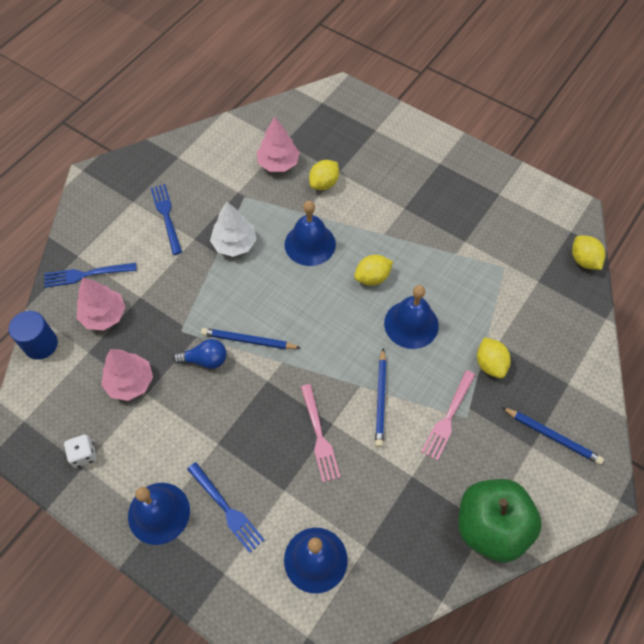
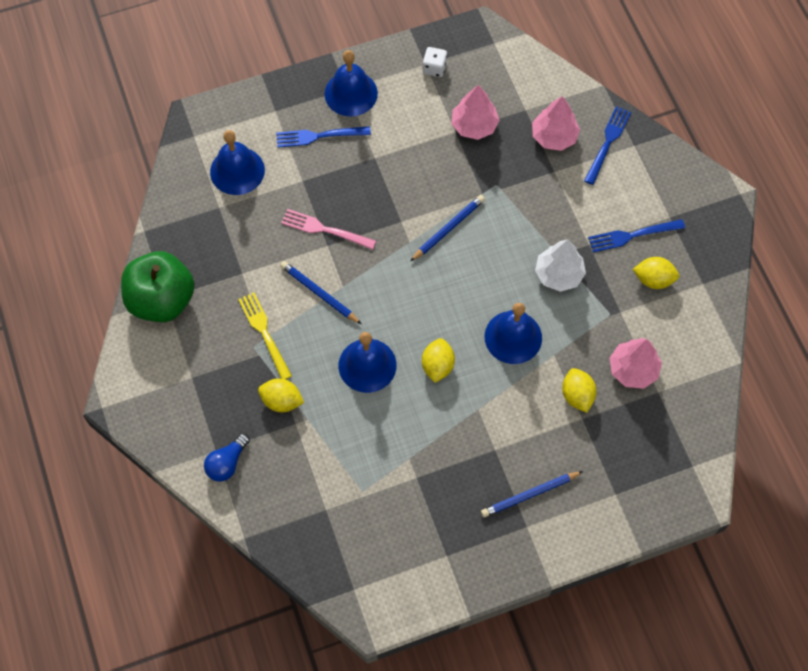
camera: 125 degrees right, 5 degrees up
(41, 344) = (557, 81): blue cylinder -> none
(166, 216) = (632, 235): blue fork -> blue fork turned 150 degrees clockwise
(205, 360) = (454, 187): blue light bulb -> blue light bulb (227, 463)
(448, 418) = (264, 332): pink fork -> yellow fork
(552, 436) = (186, 399): blue pencil -> blue pencil (529, 495)
(583, 260) = (314, 572): yellow lemon -> yellow lemon (653, 279)

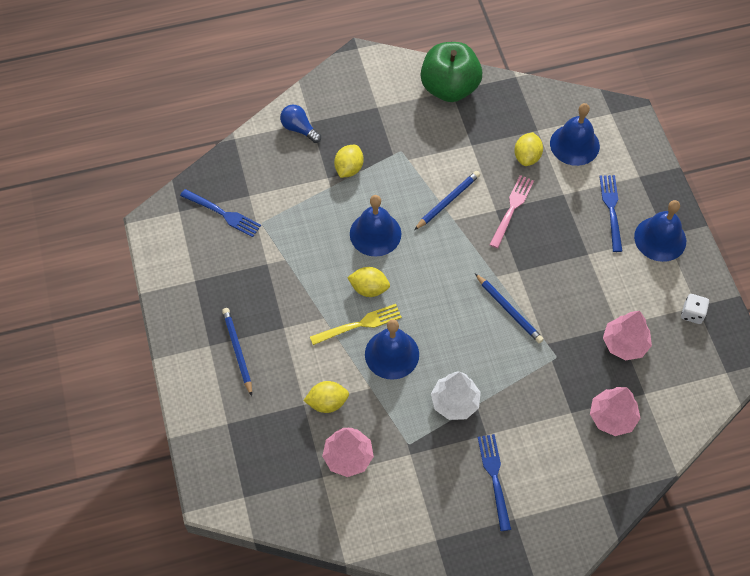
camera: 95 degrees right, 5 degrees down
(264, 332) = (413, 159): yellow fork -> yellow fork (359, 324)
(607, 142) = (605, 469): blue fork -> blue fork (223, 214)
(653, 279) = (443, 491): yellow lemon -> yellow lemon (527, 157)

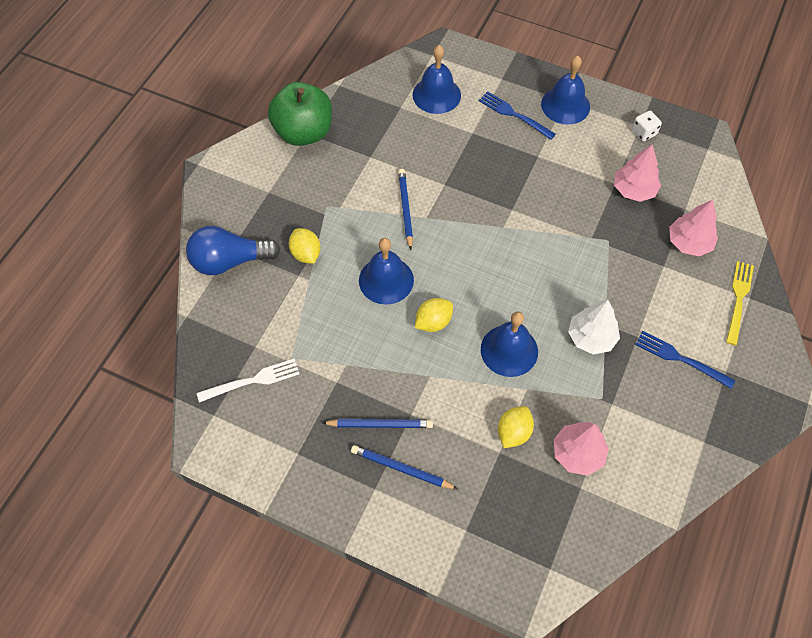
camera: 50 degrees left, 0 degrees up
(223, 214) = (253, 380): blue fork -> white fork
(299, 129) = (229, 261): blue light bulb -> blue light bulb, size x1.69
(359, 324) = (460, 354): yellow fork -> yellow fork (738, 299)
(509, 310) = (541, 240): blue pencil -> blue pencil (380, 424)
(512, 208) = (453, 173): pink fork -> none
(527, 157) = (417, 130): yellow lemon -> none

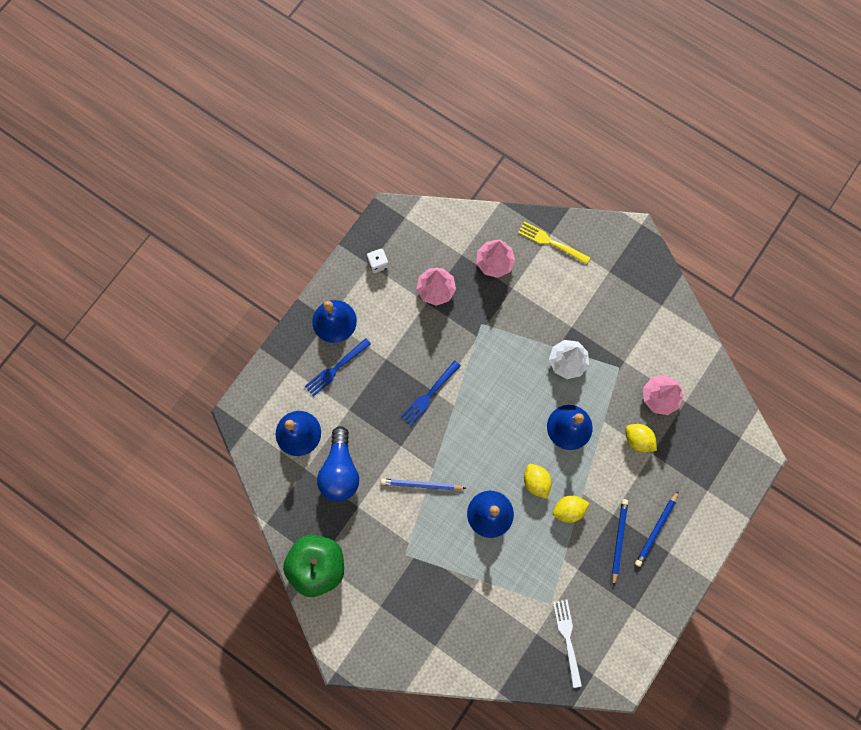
camera: 80 degrees left, 15 degrees up
(229, 261) = (449, 649): blue light bulb -> blue light bulb (340, 471)
(306, 254) = (453, 579): yellow lemon -> yellow lemon (568, 509)
(680, 358) = (594, 301): blue fork -> blue fork (429, 395)

